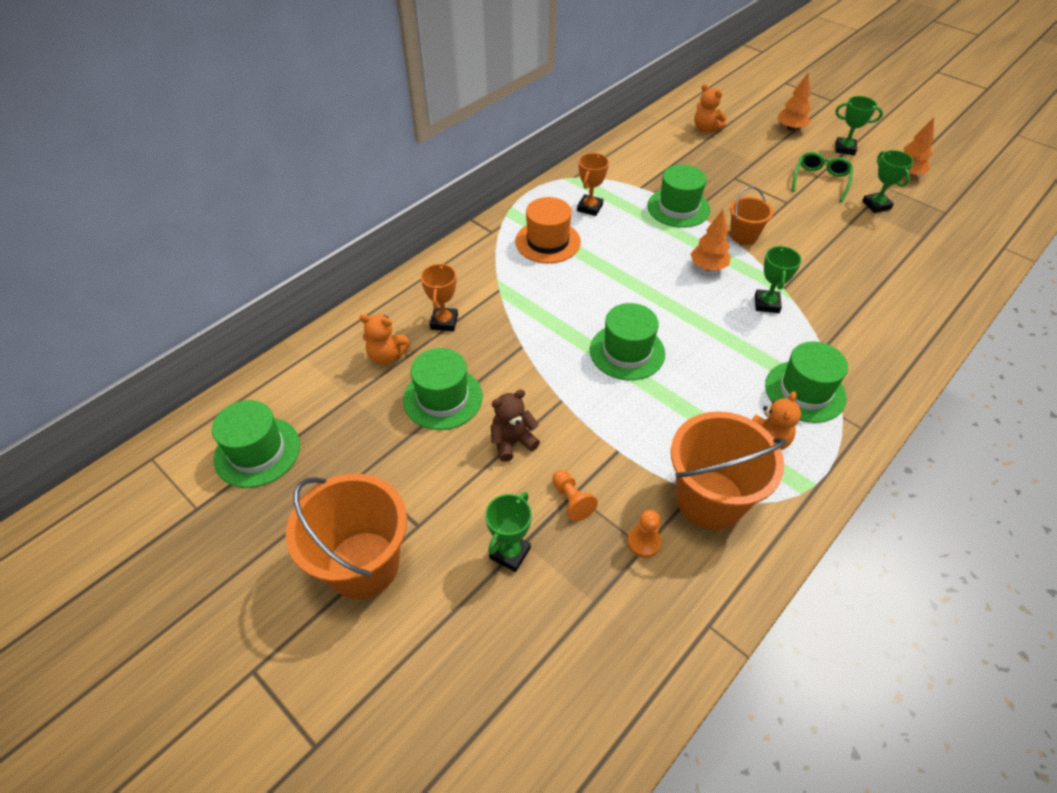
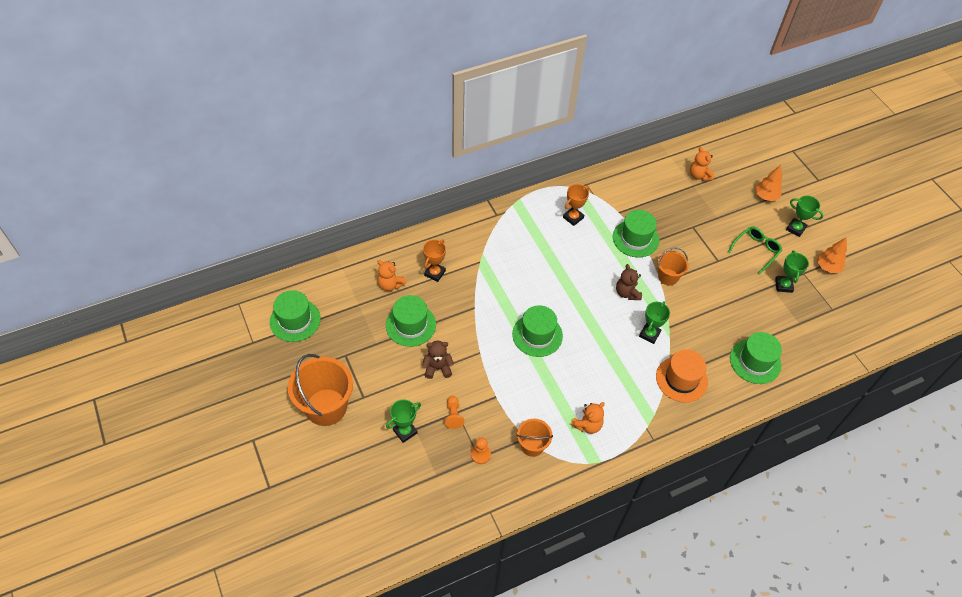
camera: 20 degrees right, 5 degrees up
(547, 242) = (530, 235): orange hat -> orange hat (681, 379)
(708, 267) = (627, 293): orange tree -> brown teddy bear
(710, 499) = (532, 446): orange bucket -> orange bucket, size x0.55
(805, 391) = (633, 403): green hat -> green hat (755, 361)

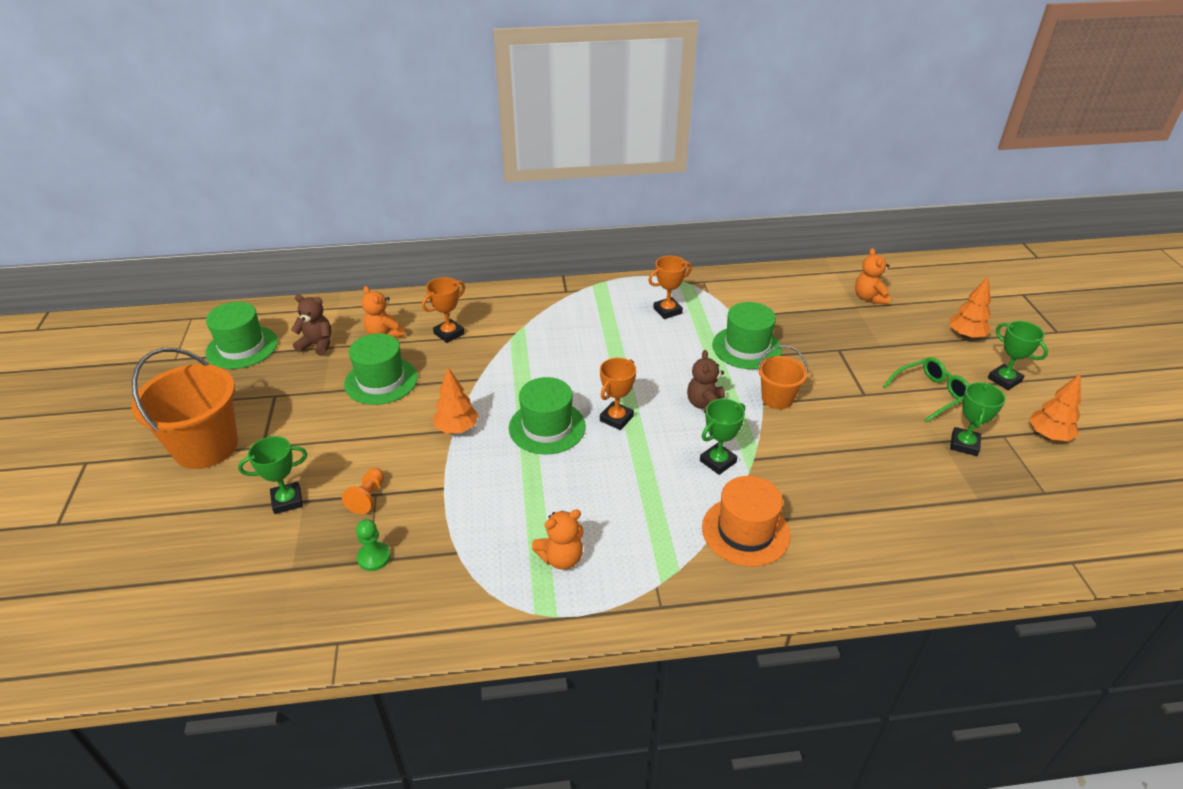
camera: 20 degrees right, 15 degrees down
(438, 368) = (384, 435): brown teddy bear -> brown teddy bear (317, 345)
(480, 454) = (374, 557): orange pawn -> green pawn
(481, 351) = (457, 429): none -> orange tree
(532, 446) = (459, 565): orange bucket -> none
(577, 317) = (616, 418): none -> orange trophy
(755, 361) = (883, 535): green hat -> none

